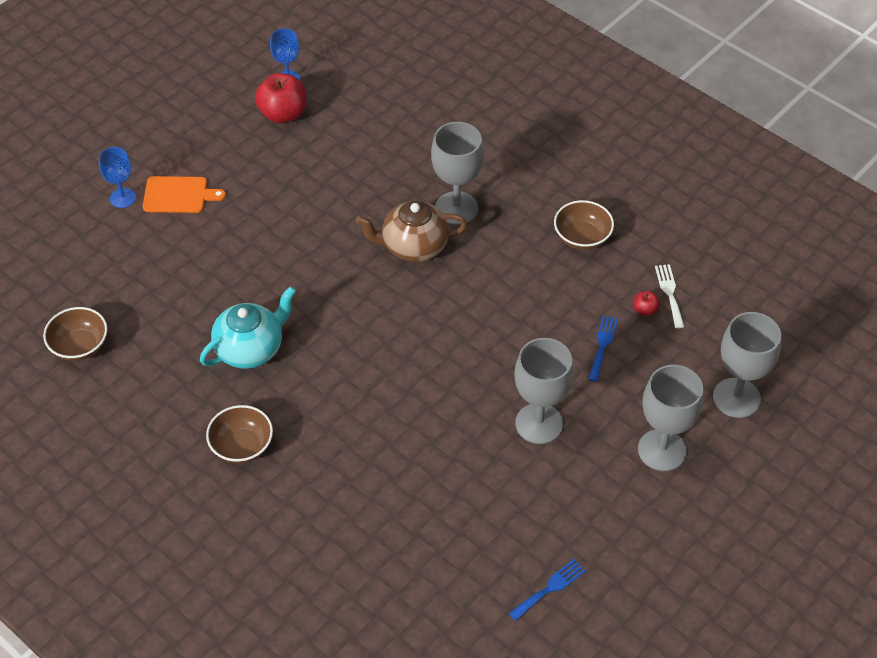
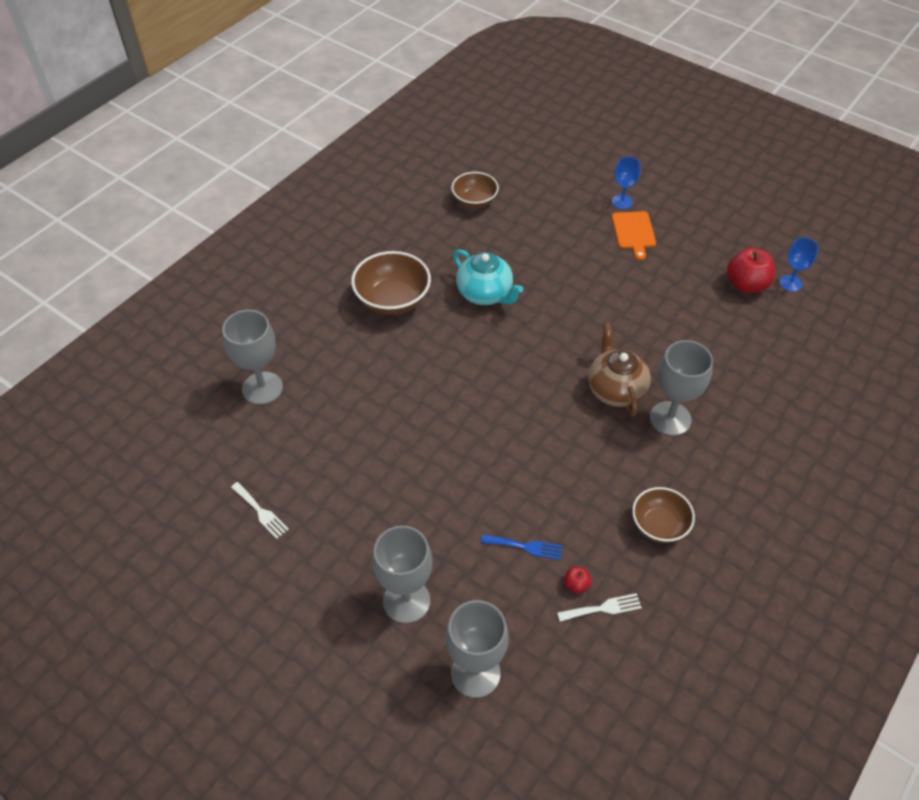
camera: 85 degrees right, 0 degrees up
(242, 446) = (392, 300): brown bowl -> brown bowl, size x1.52
(539, 423) = (429, 497): grey goblet -> grey goblet (262, 388)
(550, 588) = (261, 512): blue fork -> white fork

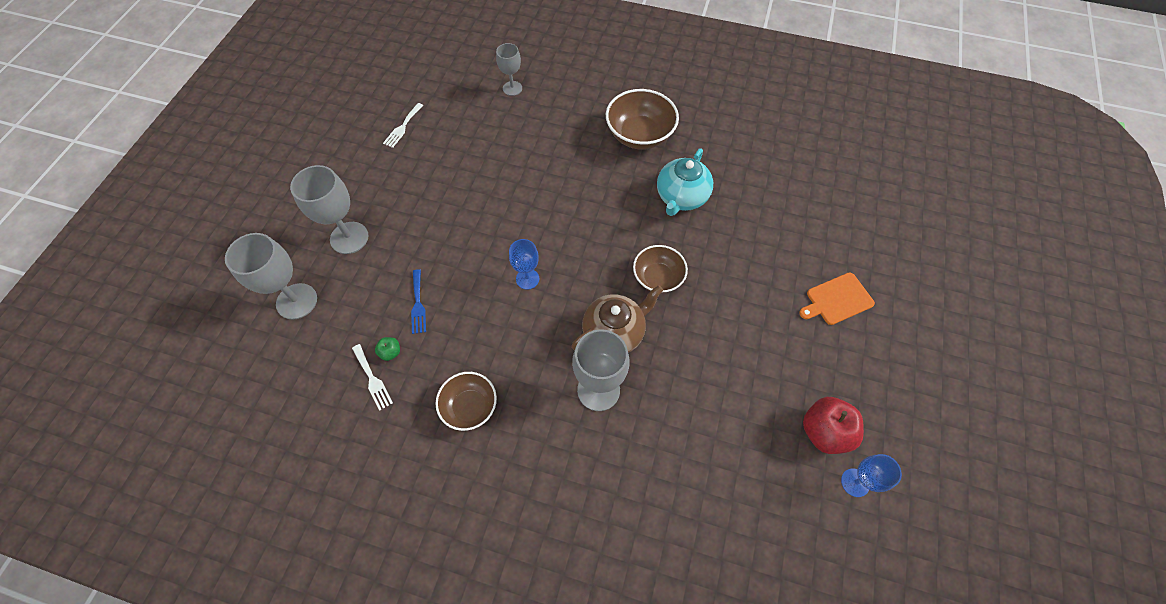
camera: 70 degrees right, 10 degrees up
(262, 388) = (512, 88): grey goblet -> grey goblet, size x0.60
(474, 201) = (794, 155): brown bowl -> brown bowl (657, 278)
(576, 584) = (390, 352): red apple -> green apple
(622, 202) = (876, 278): blue goblet -> blue goblet (527, 279)

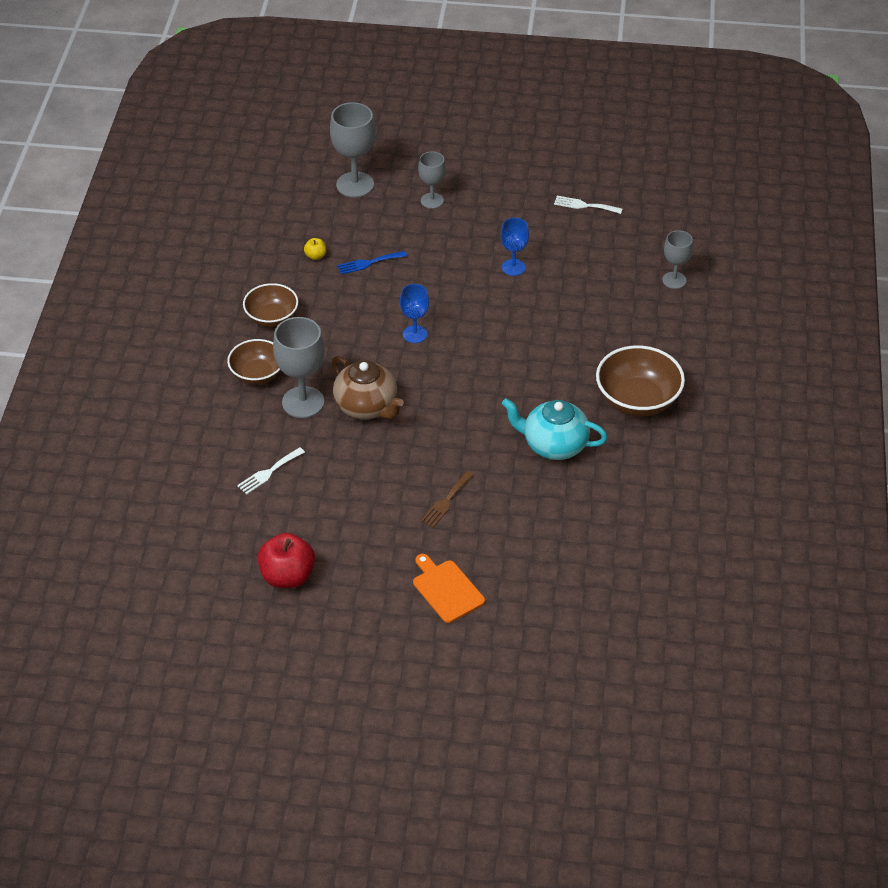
camera: 80 degrees right, 15 degrees down
(349, 238) = (432, 200): grey goblet -> grey goblet, size x0.60
(372, 379) = (287, 250): white fork -> white fork (269, 472)
(390, 352) = (315, 256): green apple -> yellow apple
(657, 278) = (439, 434): brown bowl -> brown bowl (257, 374)
(738, 285) = (446, 501): none -> brown fork
(855, 482) = (239, 600): blue goblet -> blue goblet (513, 267)

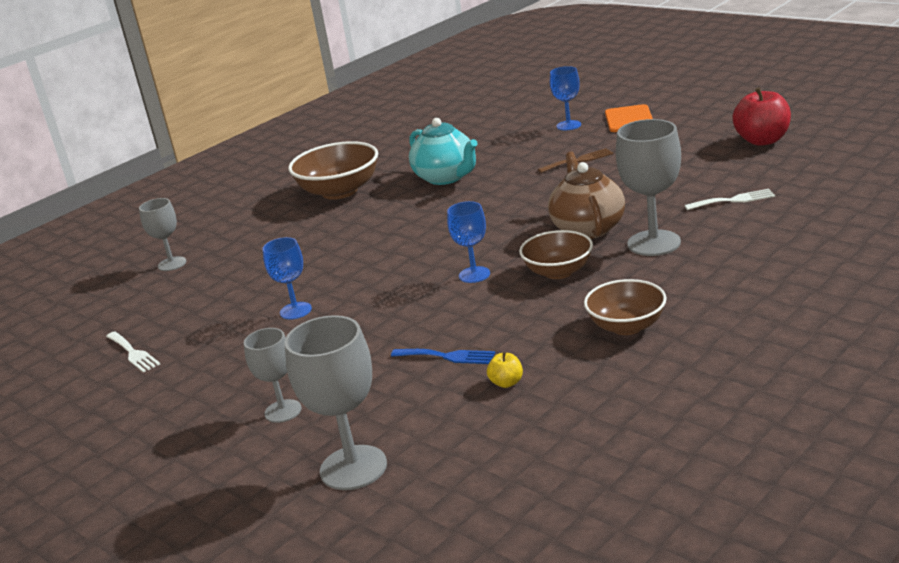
camera: 140 degrees left, 20 degrees down
(257, 374) = (688, 275): brown bowl -> brown bowl (558, 272)
(506, 565) = (568, 125): none -> blue goblet

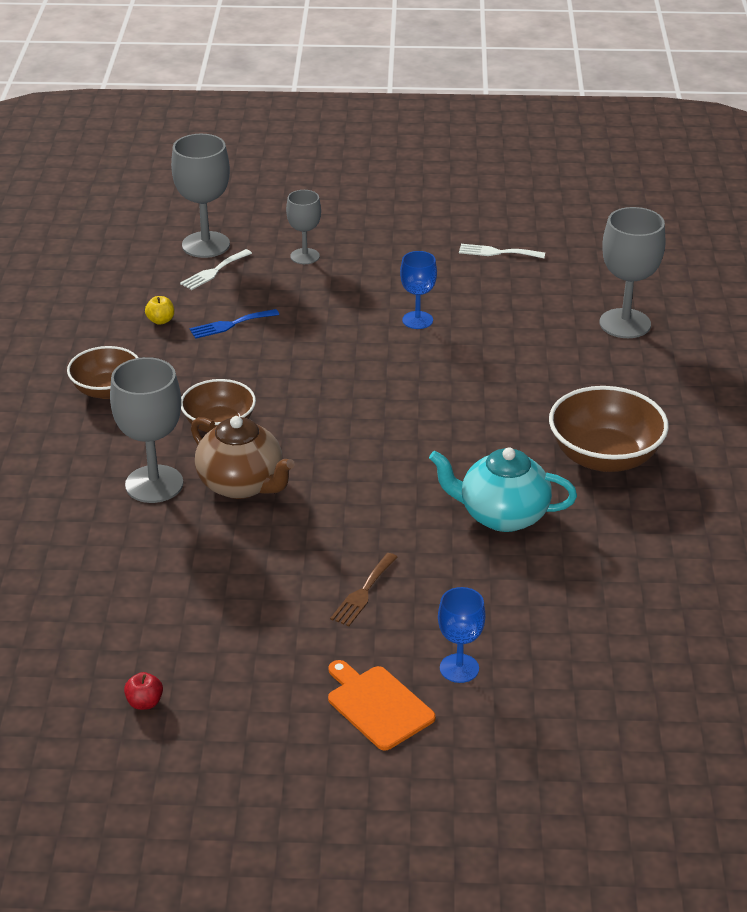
camera: 135 degrees right, 10 degrees up
(172, 264) = (625, 323): grey goblet -> grey goblet, size x1.66
(474, 275) = (298, 398): blue goblet -> none
(733, 200) = (111, 571): white fork -> white fork (214, 271)
(762, 140) = (144, 703): red apple -> red apple, size x0.46

